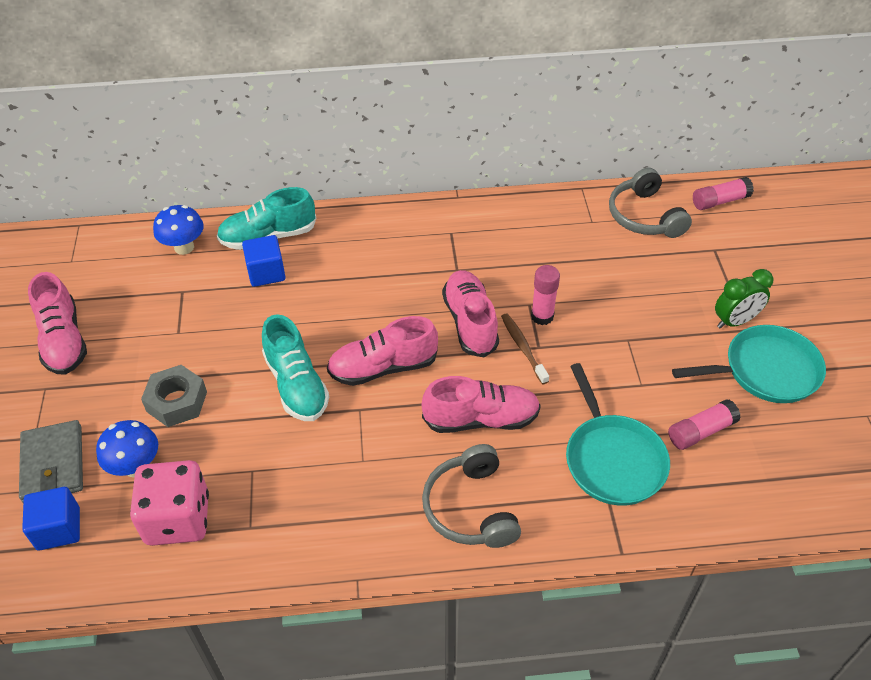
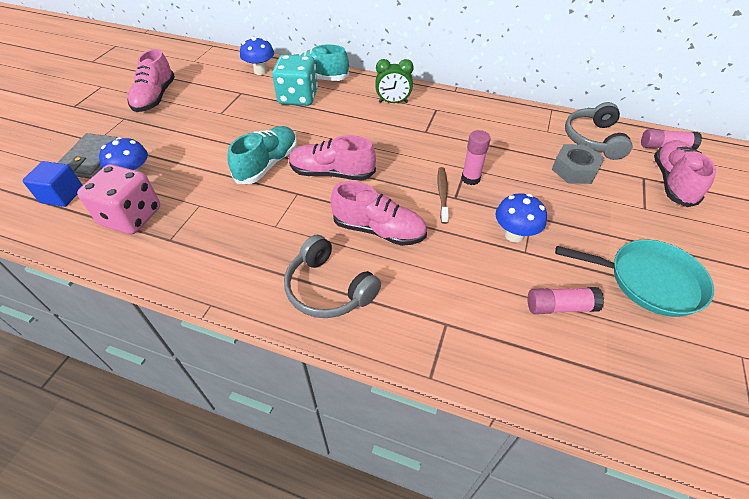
camera: 25 degrees right, 0 degrees up
(177, 401) = (188, 149): grey nut -> grey nut (574, 170)
(266, 273) = (298, 97): blue cube -> turquoise dice
(296, 385) = (267, 164): turquoise shoe -> turquoise shoe turned 150 degrees counterclockwise
(470, 322) = (413, 166): pink shoe -> pink shoe (672, 182)
(470, 508) = (328, 289): grey headphones -> grey headphones turned 60 degrees counterclockwise
(612, 460) = (467, 298): turquoise pan -> none
(621, 369) = (514, 235): none -> blue mushroom
(735, 321) = (637, 234): green clock -> green clock (393, 102)

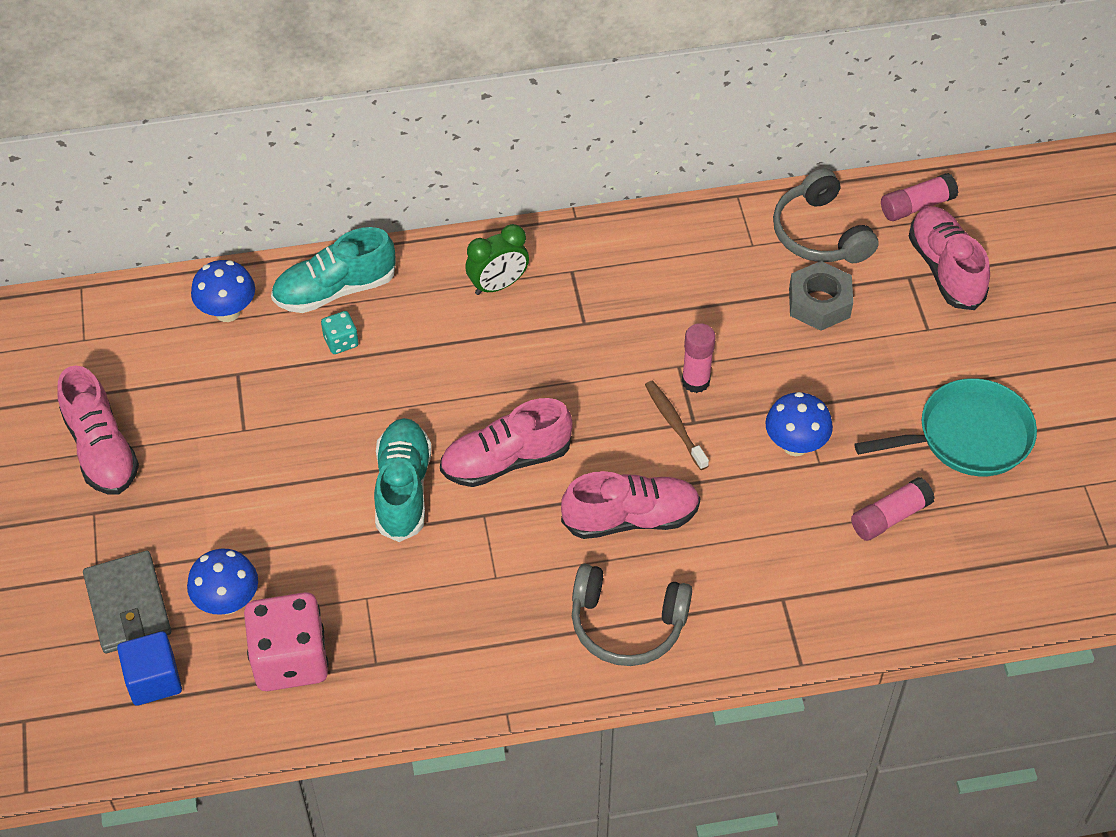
camera: 30 degrees left, 5 degrees up
(298, 97) = (341, 341): turquoise dice -> turquoise dice, size x0.46

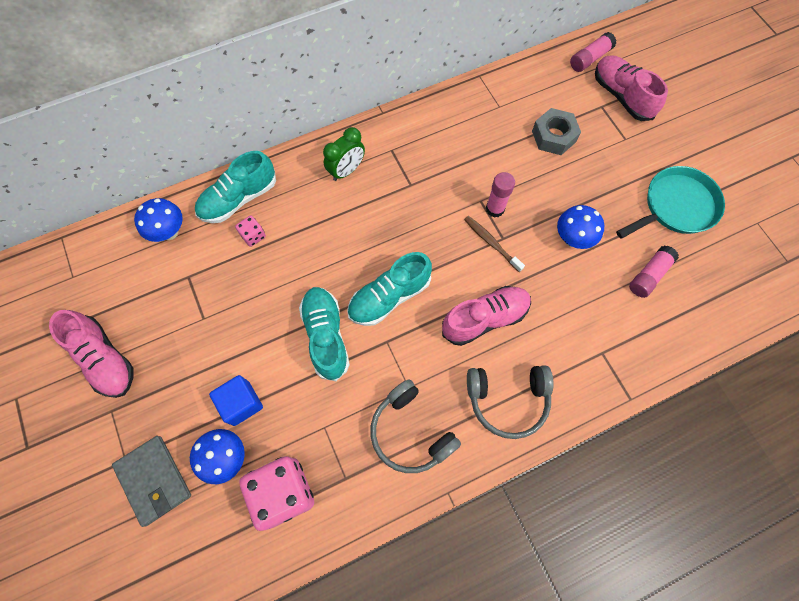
camera: 15 degrees left, 15 degrees up
(153, 680) = (188, 537): blue cube -> blue cube (241, 403)
(341, 341) = (253, 236): turquoise dice -> pink dice
(506, 460) = (389, 297): pink shoe -> turquoise shoe
(819, 233) = (538, 89): grey headphones -> grey headphones (410, 432)

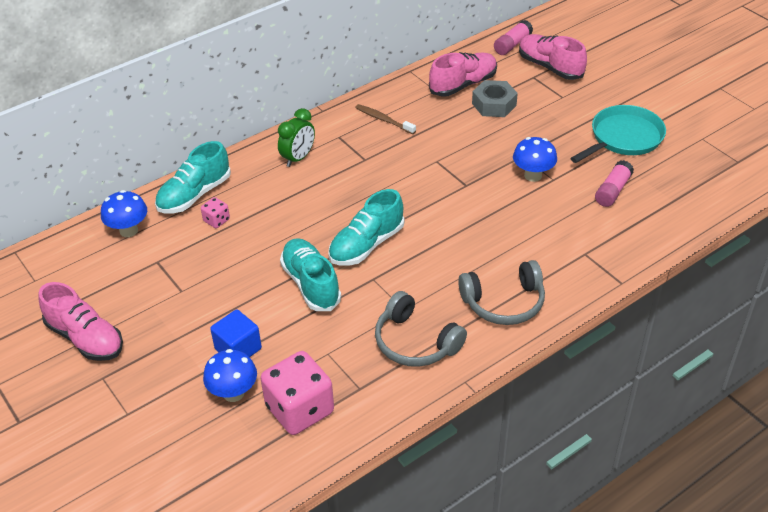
camera: 10 degrees left, 25 degrees down
(154, 480) = (162, 423): grey wallet -> none
(484, 319) = (465, 246): pink shoe -> pink shoe (463, 85)
(491, 243) = (455, 190): brown toothbrush -> brown toothbrush (383, 120)
(495, 209) = (452, 165): pink glue stick -> none

